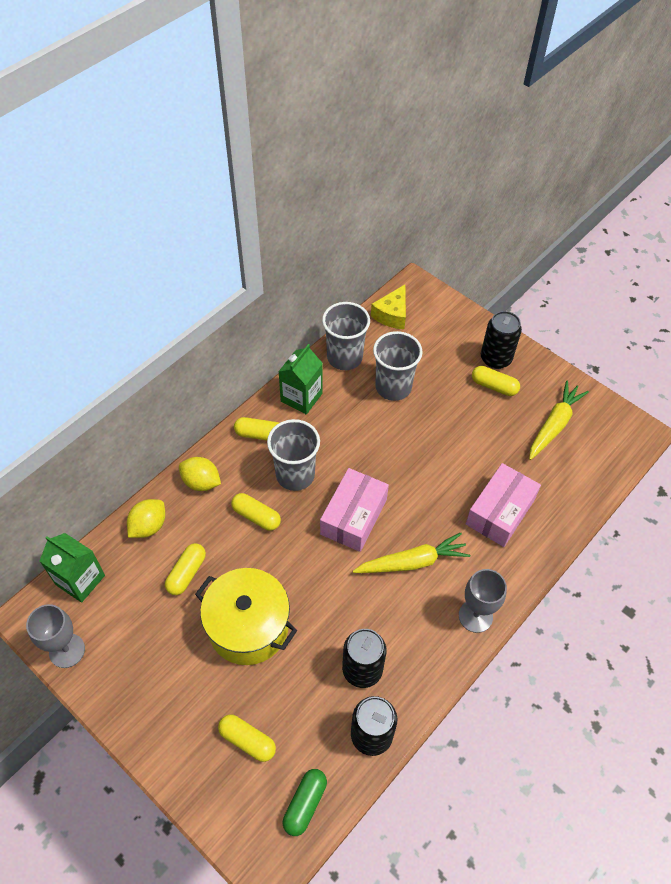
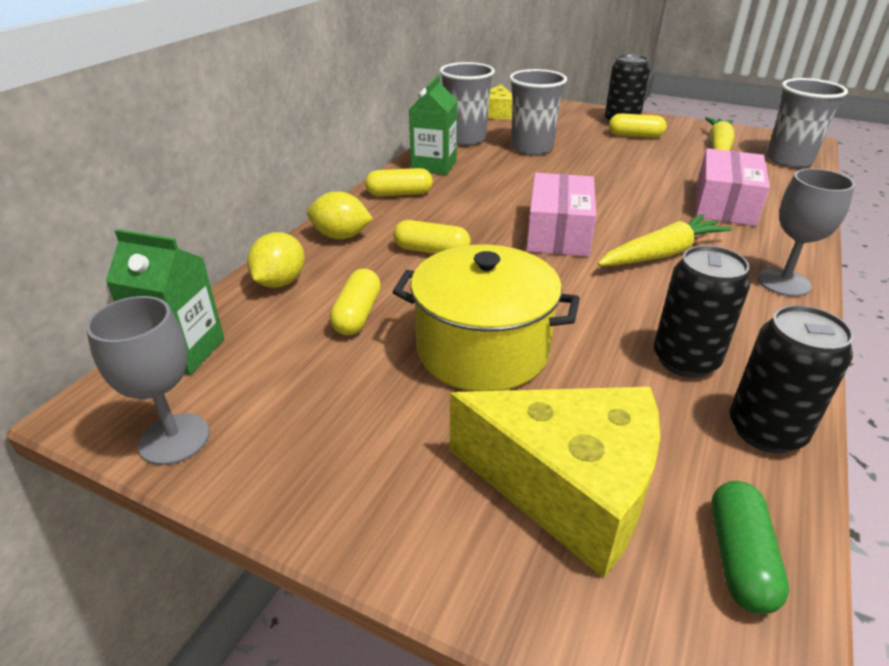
camera: 15 degrees left, 20 degrees down
(247, 740) = (568, 487): yellow capsule -> yellow cheese
(295, 475) = (462, 214): grey cup -> grey cup (789, 160)

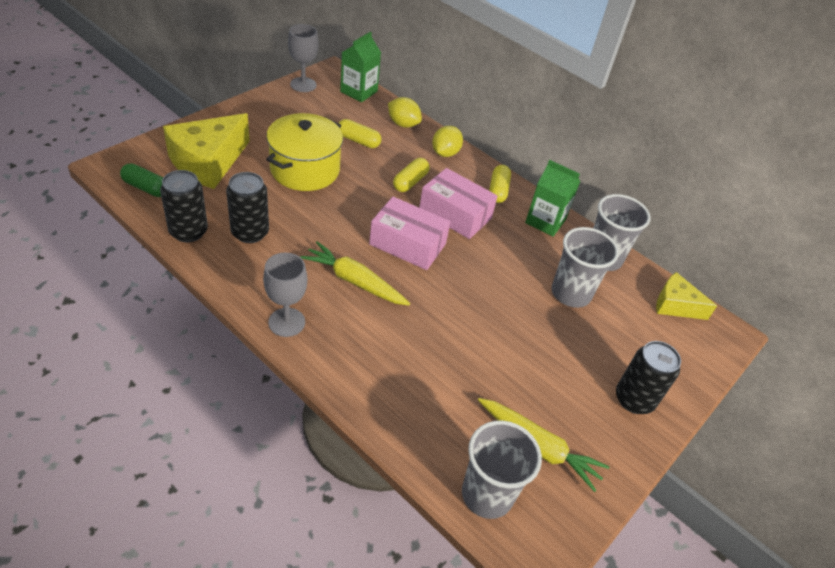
camera: 100 degrees right, 10 degrees up
(635, 136) = (589, 390): yellow capsule -> none
(662, 254) = (354, 281): yellow carrot -> yellow carrot turned 135 degrees clockwise
(724, 204) = (410, 365): pink box -> pink box (455, 214)

